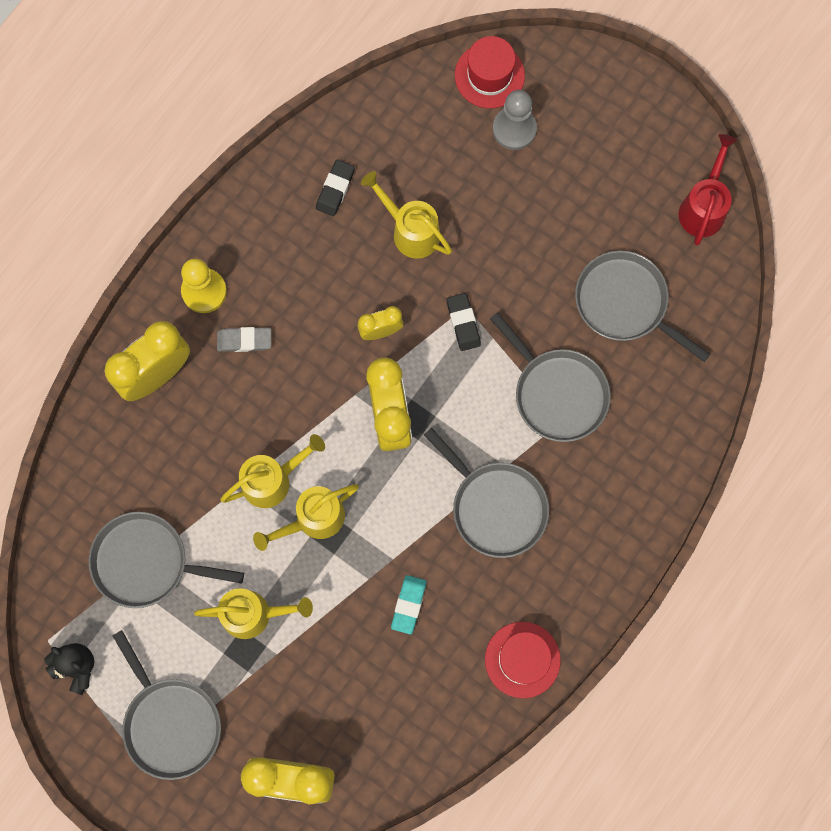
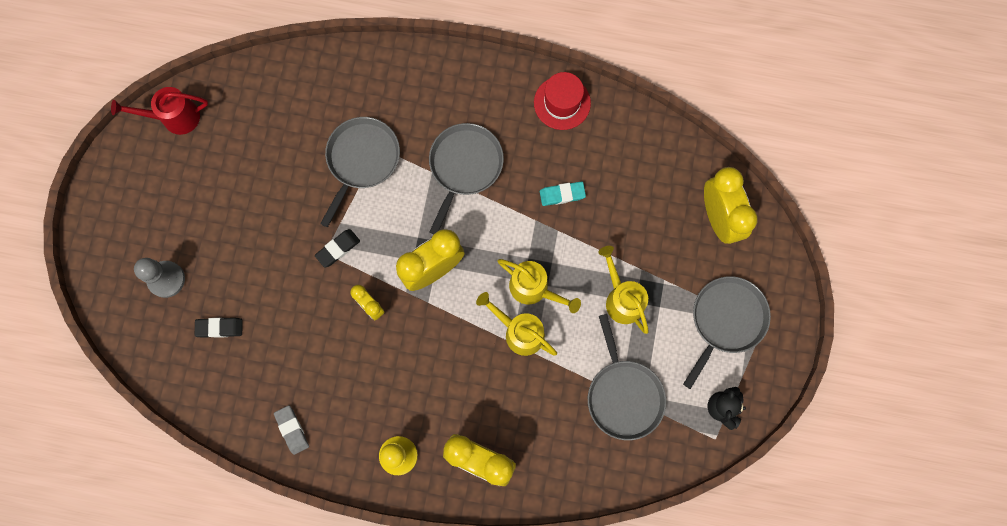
camera: 115 degrees left, 0 degrees up
(244, 340) = (423, 405): grey eraser -> grey eraser (292, 430)
(335, 189) = (272, 393): black eraser -> black eraser (219, 328)
(410, 230) = (281, 320): yellow watering can -> none
(489, 75) = (128, 318): red hat -> none
(625, 303) = (272, 141): grey pan -> none

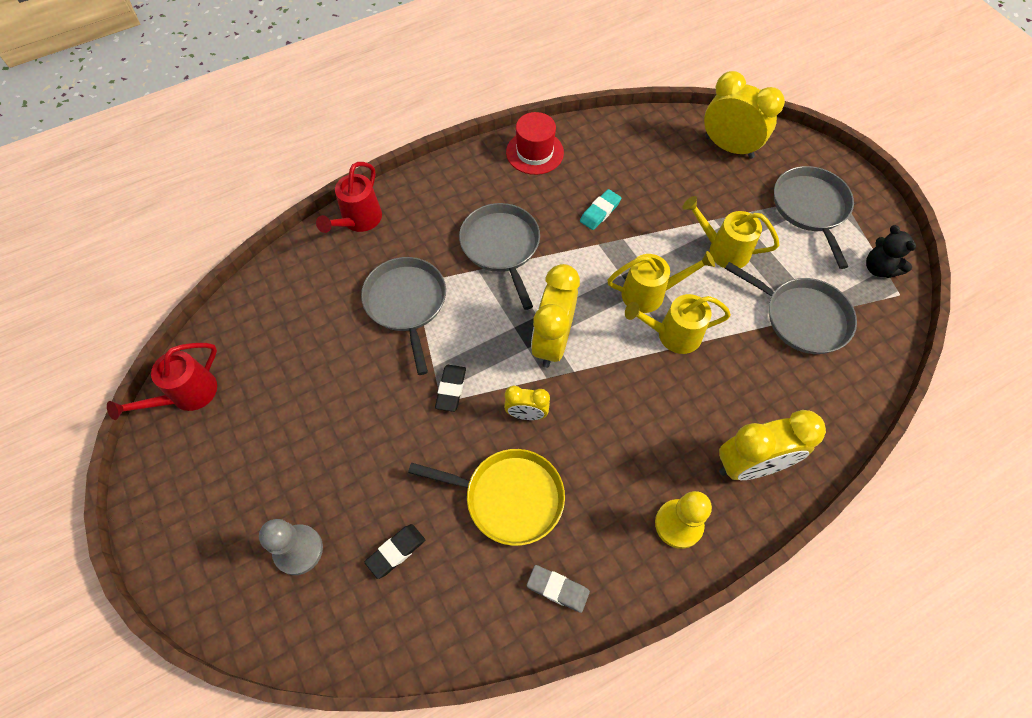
camera: 40 degrees left, 15 degrees down
(312, 351) = (508, 497): none -> yellow pan
(382, 64) = (358, 221): none -> red watering can

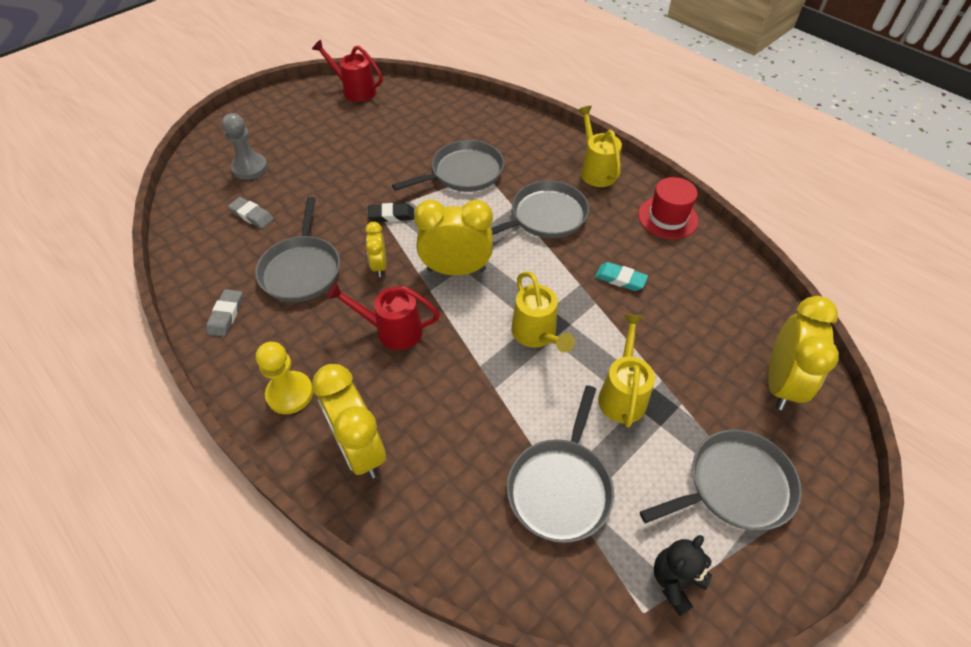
camera: 75 degrees right, 10 degrees down
(358, 221) = (532, 129): red watering can -> red watering can (392, 330)
(396, 551) = (252, 215): black eraser -> grey eraser
(508, 497) = (301, 269): yellow pan -> grey pan
(672, 334) = (494, 361): yellow watering can -> yellow watering can (596, 170)

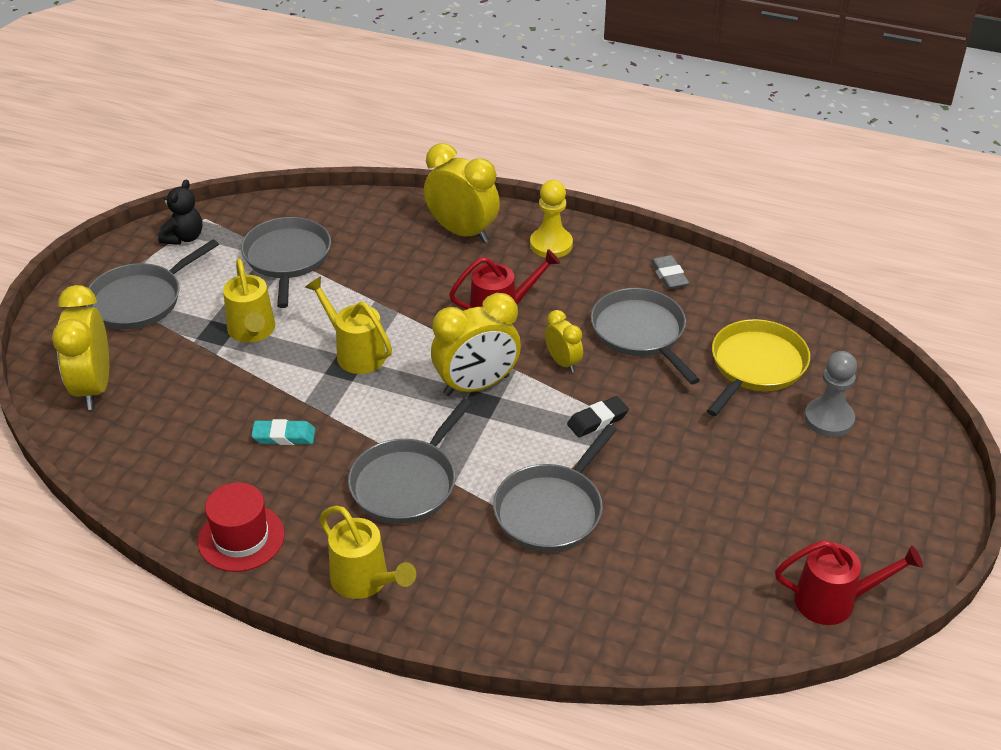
camera: 155 degrees right, 10 degrees down
(252, 215) = (755, 366): grey eraser -> yellow pan

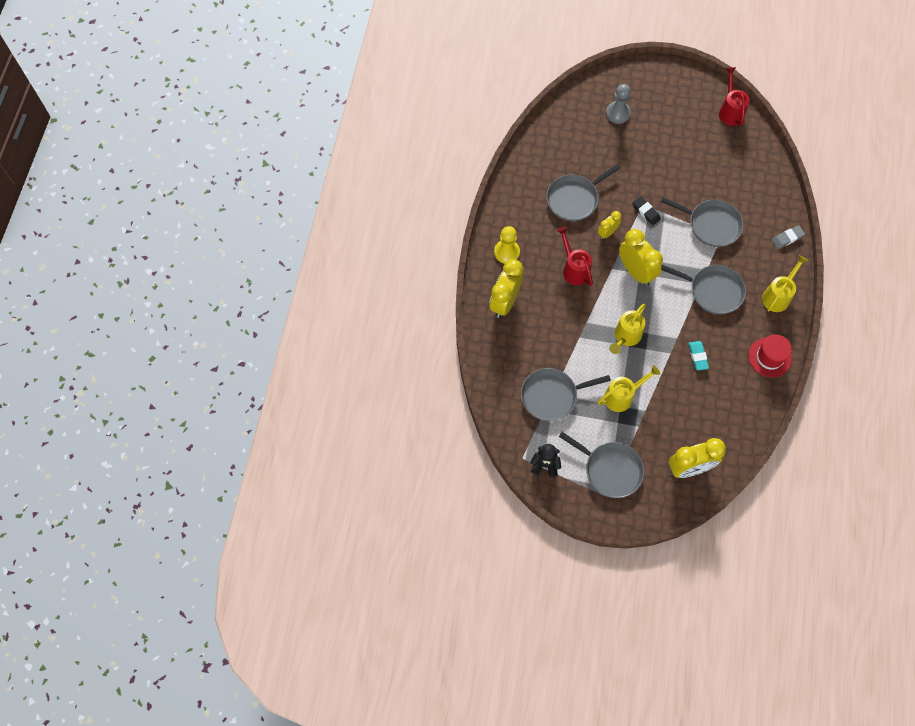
camera: 100 degrees left, 25 degrees up
(669, 275) = (522, 189): grey eraser -> grey eraser (787, 238)
(755, 366) = (587, 145): yellow pan -> none

